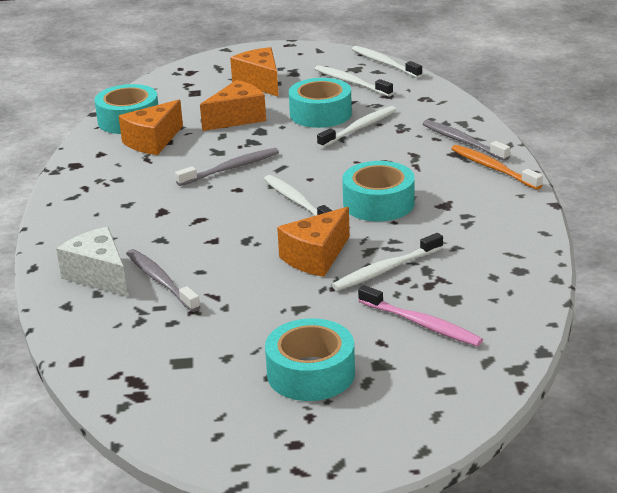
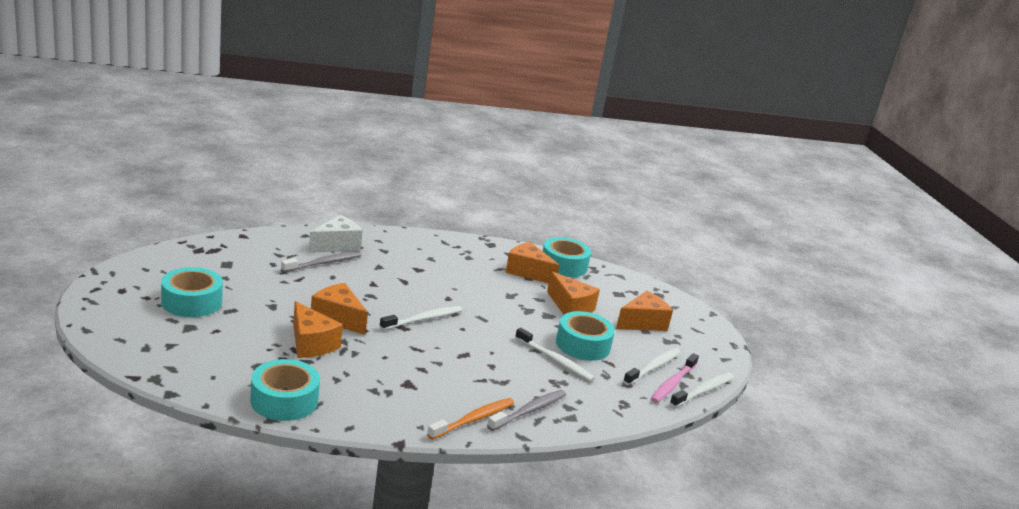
camera: 80 degrees right, 5 degrees down
(231, 168) = (481, 298): grey toothbrush -> none
(378, 203) = (415, 353): turquoise tape -> turquoise tape (284, 400)
(386, 270) = (311, 343): white toothbrush -> orange cheese
(421, 324) = (231, 348): pink toothbrush -> pink toothbrush (673, 383)

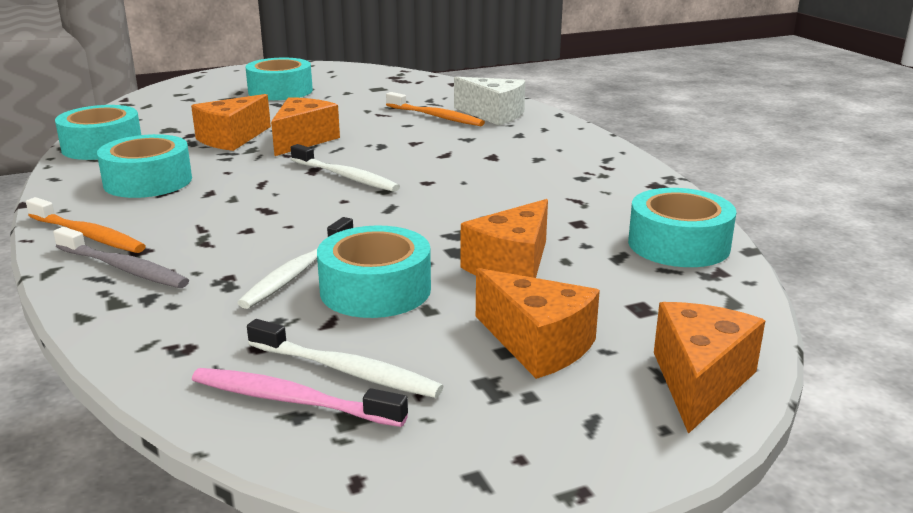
camera: 80 degrees right, 0 degrees up
(324, 263) = (436, 116): grey toothbrush -> orange toothbrush
(385, 388) = (148, 181): none -> turquoise tape
(527, 272) = (598, 219): orange cheese -> orange cheese (699, 381)
(703, 391) = (283, 446): white toothbrush -> none

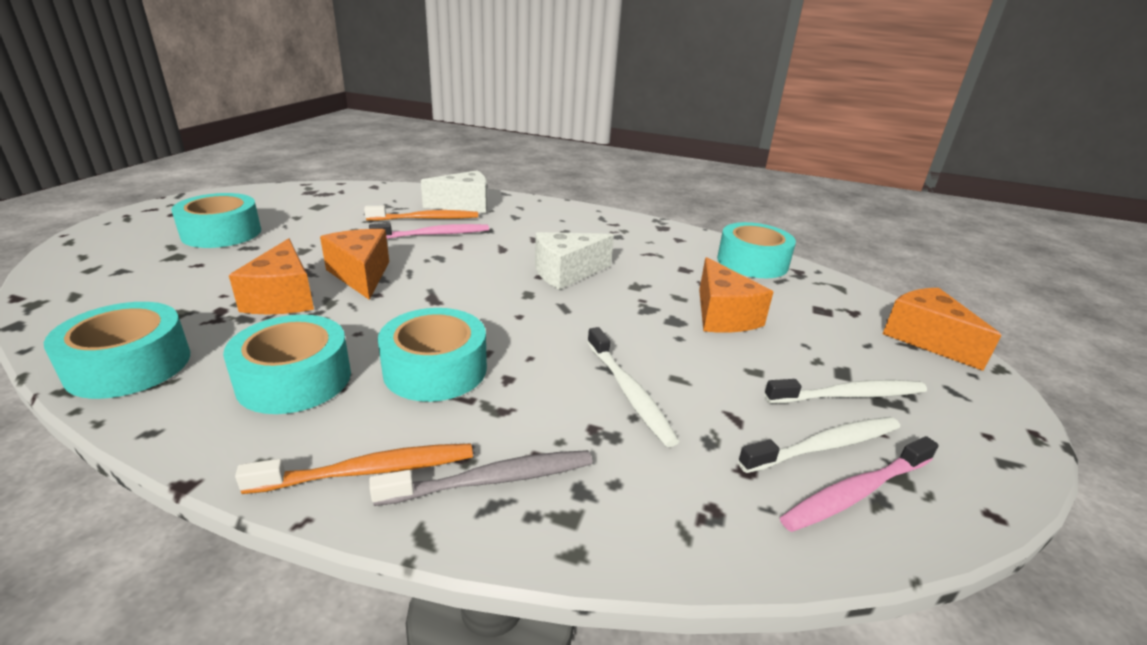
camera: 50 degrees left, 5 degrees up
(346, 176) = (474, 294): white toothbrush -> white toothbrush (849, 395)
(375, 290) = (702, 376): turquoise tape -> turquoise tape (435, 369)
(414, 129) = (434, 234): none -> pink toothbrush
(453, 187) = (566, 273): none -> white cheese
(538, 344) = (844, 360): orange cheese -> none

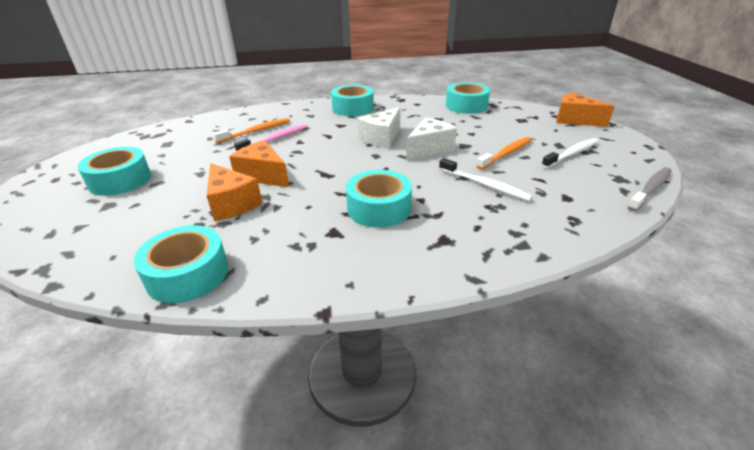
camera: 25 degrees left, 5 degrees up
(294, 379) = (308, 241): turquoise tape -> turquoise tape (353, 108)
(369, 471) = (412, 265): orange toothbrush -> orange toothbrush (506, 153)
(464, 205) = (269, 117): white cheese -> white cheese (429, 149)
(492, 480) = (473, 244): grey toothbrush -> grey toothbrush (650, 189)
(723, 315) = (483, 136): orange cheese -> none
(825, 446) = (585, 177): white toothbrush -> none
(855, 492) = (613, 190): pink toothbrush -> none

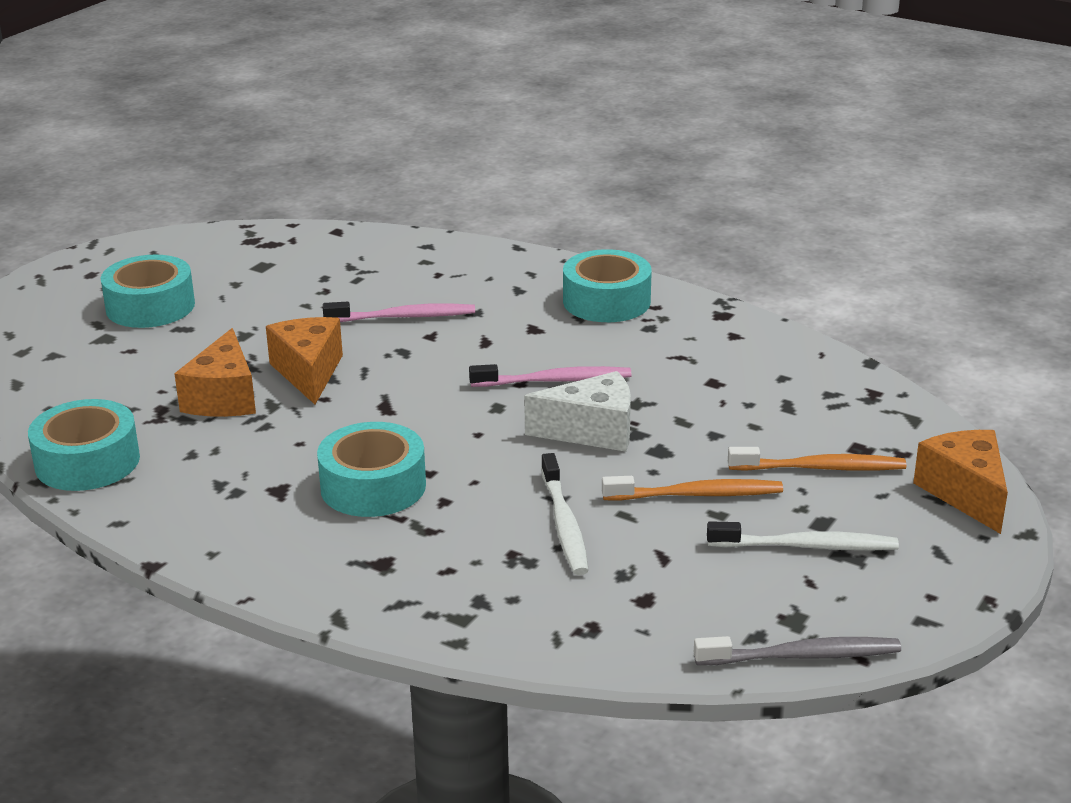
camera: 40 degrees right, 5 degrees down
(256, 131) = (398, 291): orange toothbrush -> orange toothbrush (820, 468)
(382, 138) = (554, 381): white cheese -> pink toothbrush
(466, 106) = (816, 376): turquoise tape -> none

